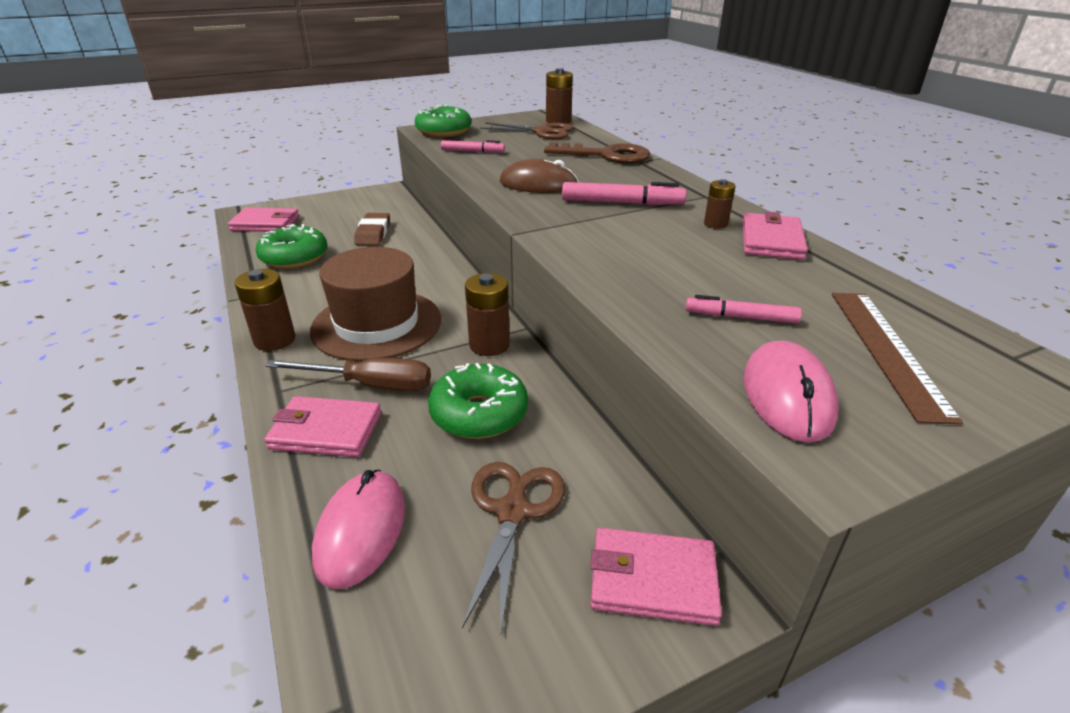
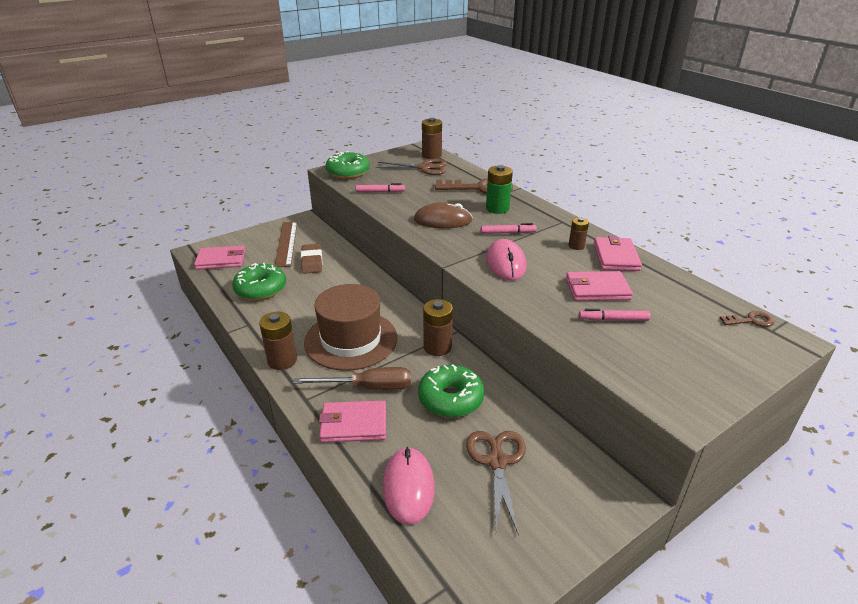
camera: 10 degrees left, 0 degrees up
(619, 177) = (497, 208): none -> green battery
(622, 203) = (508, 233): pink marker -> pink marker, size x0.64
(652, 580) = (592, 490): pink wallet -> pink wallet (597, 289)
(787, 395) = (654, 371): pink mouse -> pink mouse (506, 263)
(886, 350) = (702, 333): brown ruler -> brown ruler (286, 243)
(978, 339) = (751, 320): none -> brown key

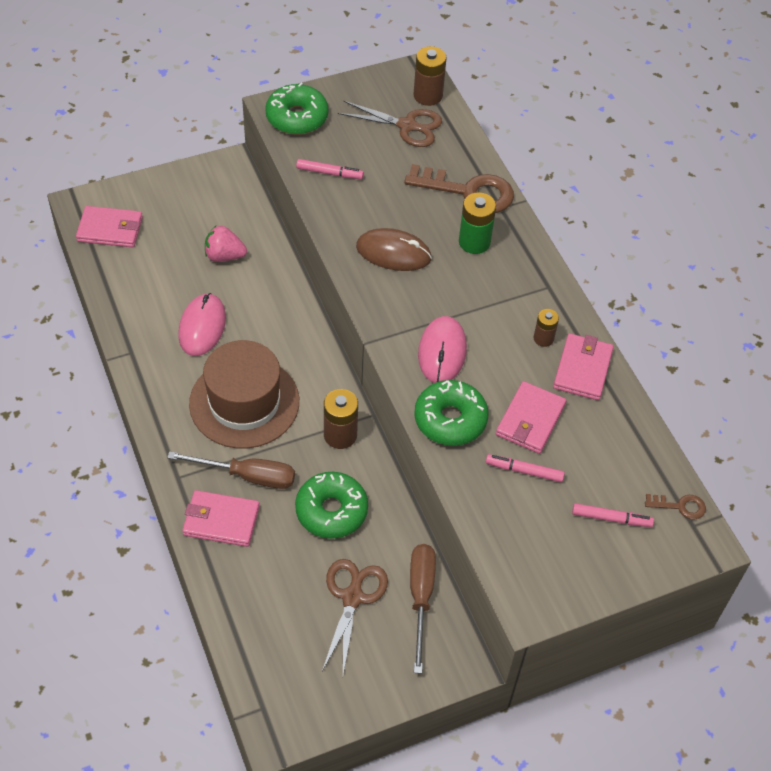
camera: 10 degrees right, 20 degrees up
(260, 289) = (153, 295): green donut -> green donut (450, 419)
(282, 360) = (161, 417): brown battery -> none
(286, 243) = (197, 212): brown ruler -> none
(312, 261) = (224, 256): brown eraser -> pink strawberry
(408, 487) = (257, 605): pink mouse -> pink mouse (202, 327)
(508, 233) = (467, 295): pink marker -> pink marker (611, 518)
(559, 449) = (421, 598): none -> brown screwdriver
(597, 289) = (530, 420): pink wallet -> pink wallet turned 75 degrees counterclockwise

